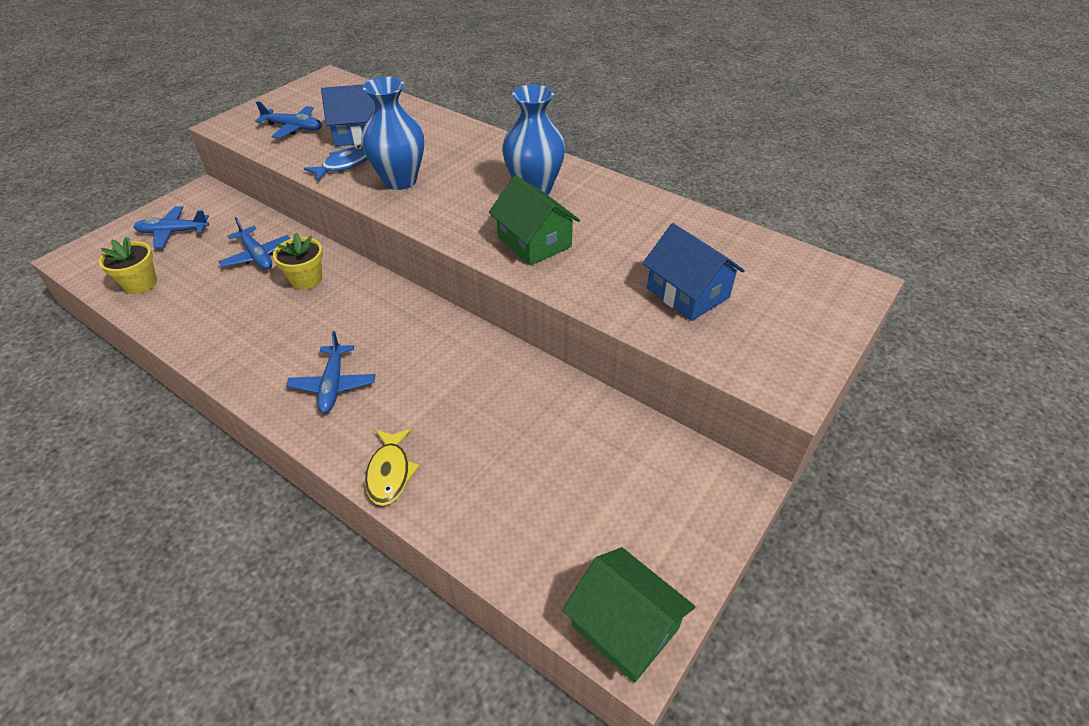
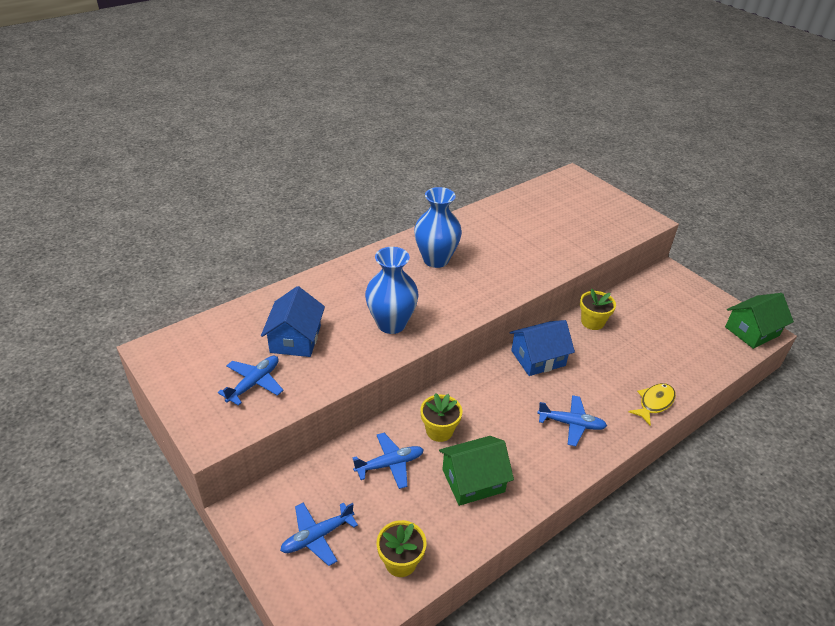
camera: 75 degrees left, 5 degrees down
(173, 232) = (317, 536): blue plane -> blue plane turned 45 degrees clockwise
(343, 165) = (348, 354): blue fish -> none
(390, 472) = (654, 403): yellow fish -> yellow fish turned 60 degrees counterclockwise
(534, 242) = (501, 272): green house -> green house (473, 480)
(546, 389) = (592, 322): none -> yellow flower pot
(687, 293) = (569, 228): blue house -> blue house (538, 358)

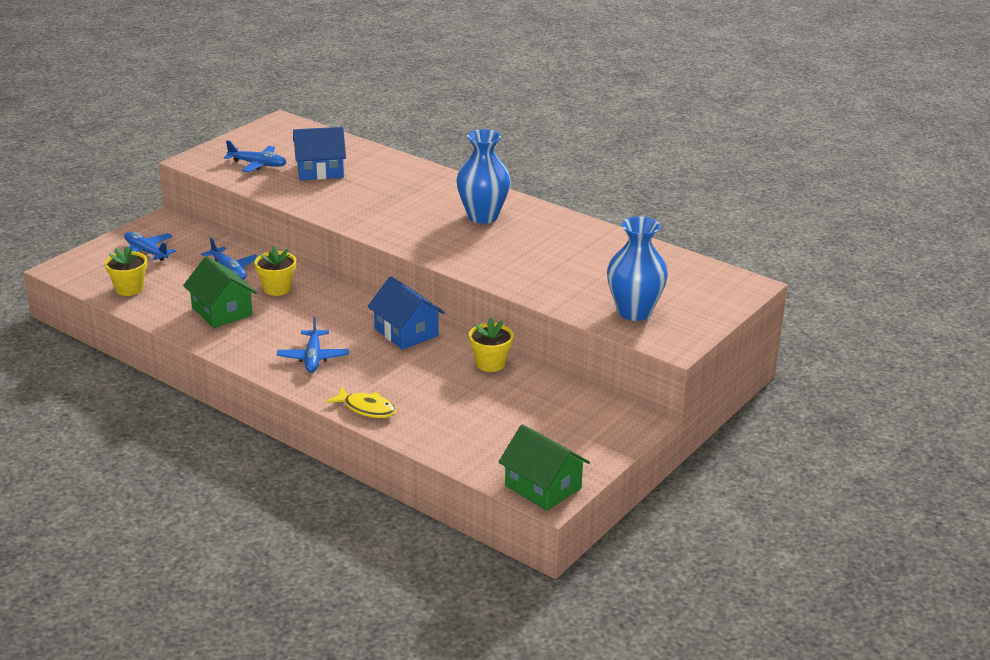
camera: 75 degrees right, 10 degrees down
(391, 324) = (363, 208): blue vase -> blue vase (634, 312)

